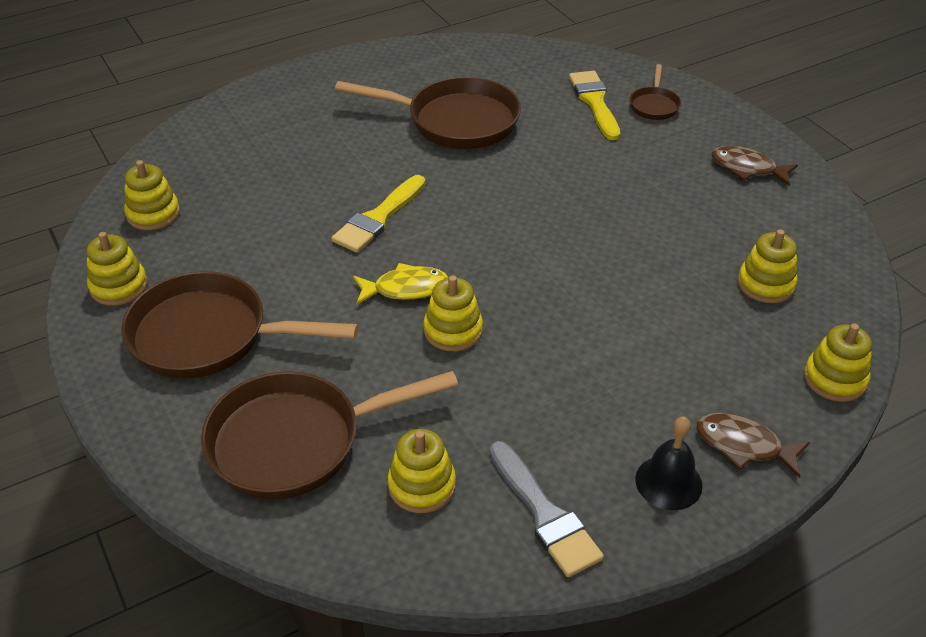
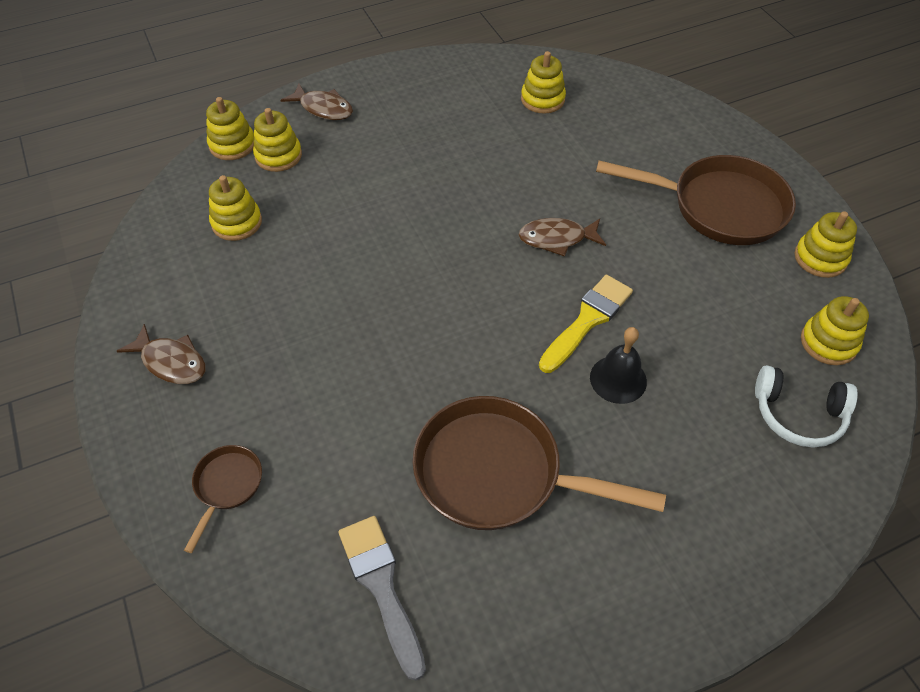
camera: 175 degrees left, 10 degrees up
(208, 164) = (798, 415): none -> white headphones
(295, 441) = (631, 128): brown pan -> none
(406, 289) = (557, 239): yellow fish -> brown fish
(453, 330) = (516, 199): yellow stacking toy -> yellow stacking toy (278, 156)
(544, 514) = (466, 81): grey brush -> grey brush (381, 586)
(595, 102) = (304, 499): yellow brush -> none
(668, 482) = (382, 92): black bell -> black bell (618, 379)

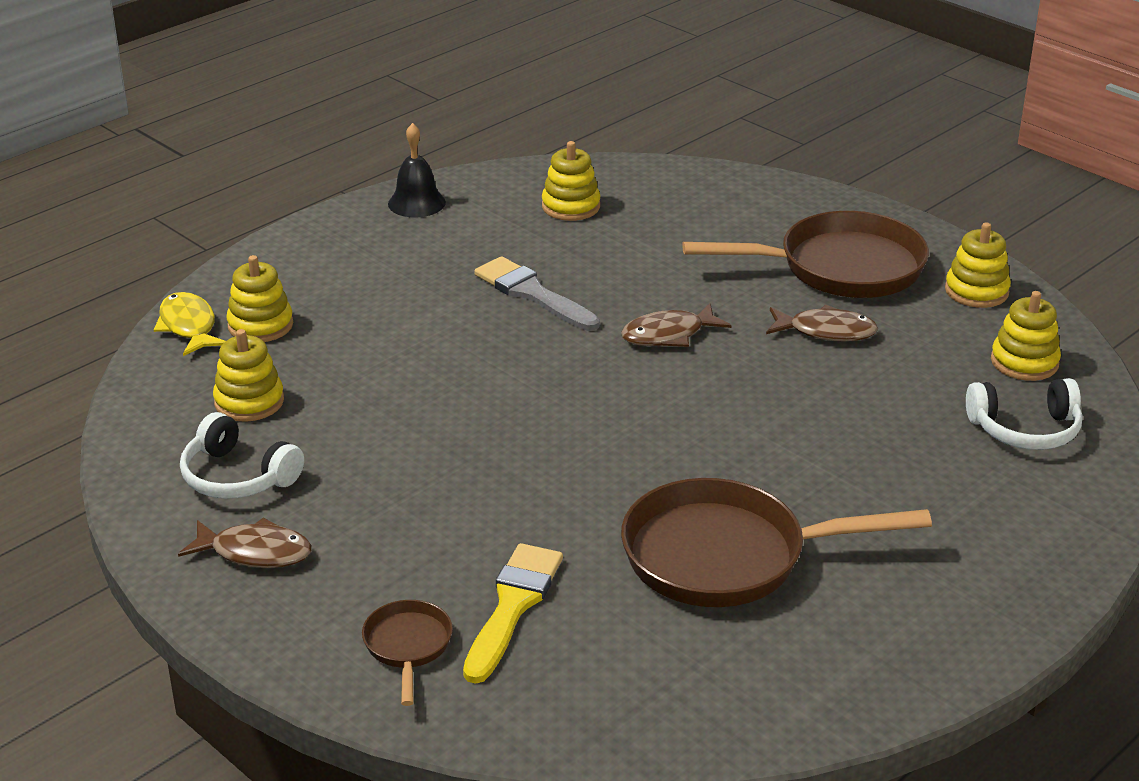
camera: 20 degrees left, 20 degrees down
(195, 288) = (237, 477): none -> white headphones
(232, 145) = (189, 326): yellow stacking toy -> yellow fish
(323, 108) = (290, 267): brown fish -> brown fish (826, 331)
(381, 586) = (653, 684): grey brush -> grey brush (532, 294)
(587, 320) = (748, 401): yellow brush -> yellow brush (513, 606)
(618, 379) = (814, 444): black bell -> black bell (416, 203)

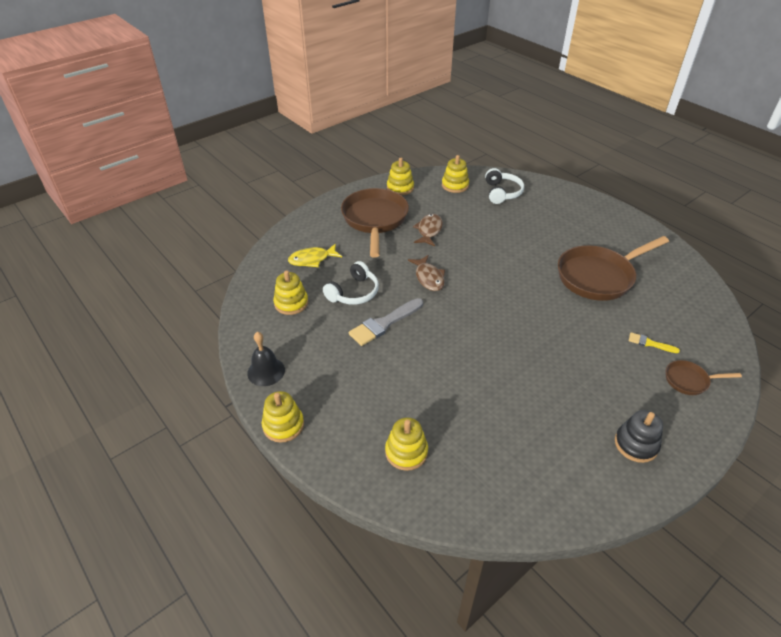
camera: 85 degrees left, 10 degrees up
(189, 326) = (404, 494): yellow fish -> yellow fish (312, 259)
(237, 477) = (570, 456): white headphones -> white headphones (354, 292)
(249, 402) = (493, 454): yellow stacking toy -> yellow stacking toy (283, 425)
(255, 552) = (636, 444): brown fish -> black stacking toy
(513, 606) = (650, 343): yellow brush -> yellow brush, size x0.54
(726, 556) = (598, 276): brown pan -> brown pan turned 60 degrees clockwise

